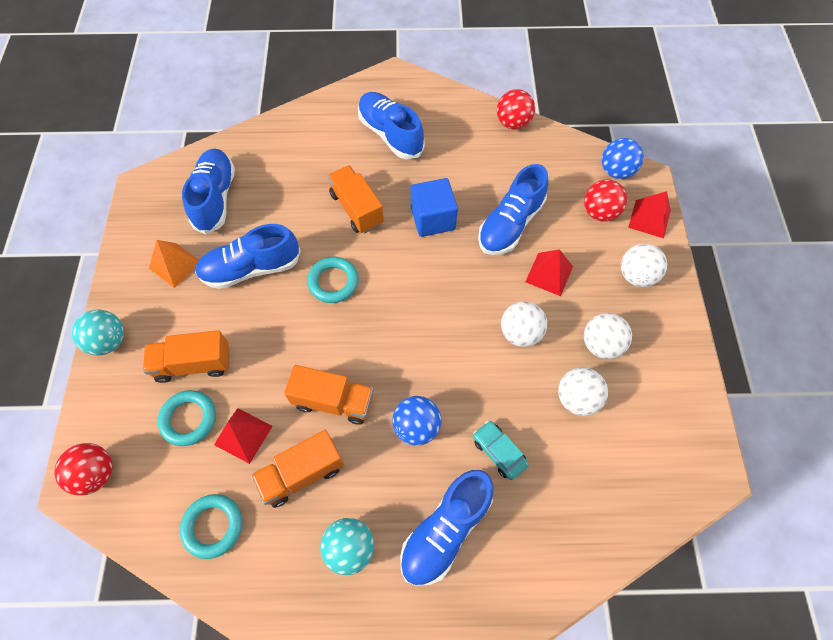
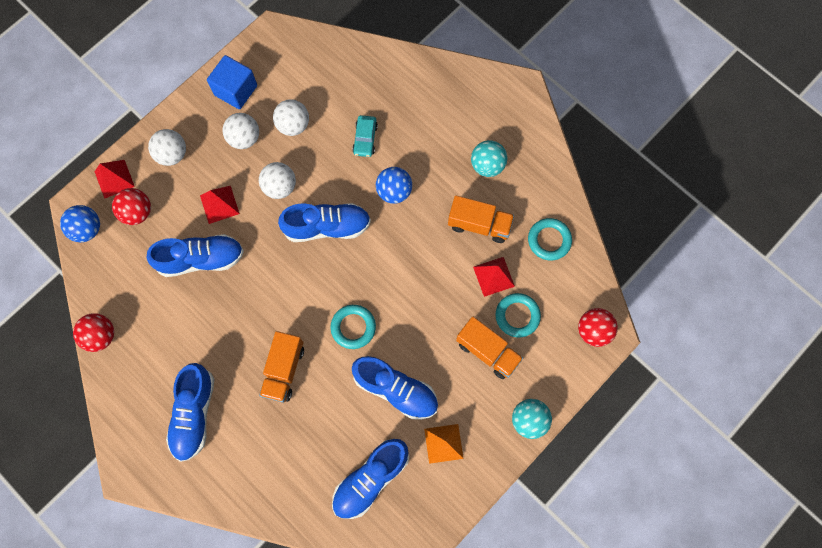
camera: 135 degrees left, 10 degrees up
(333, 401) = (426, 248): orange truck -> none
(433, 219) = (243, 312): blue cube -> blue cube (235, 90)
(445, 530) = (432, 130): blue shoe -> blue shoe (327, 227)

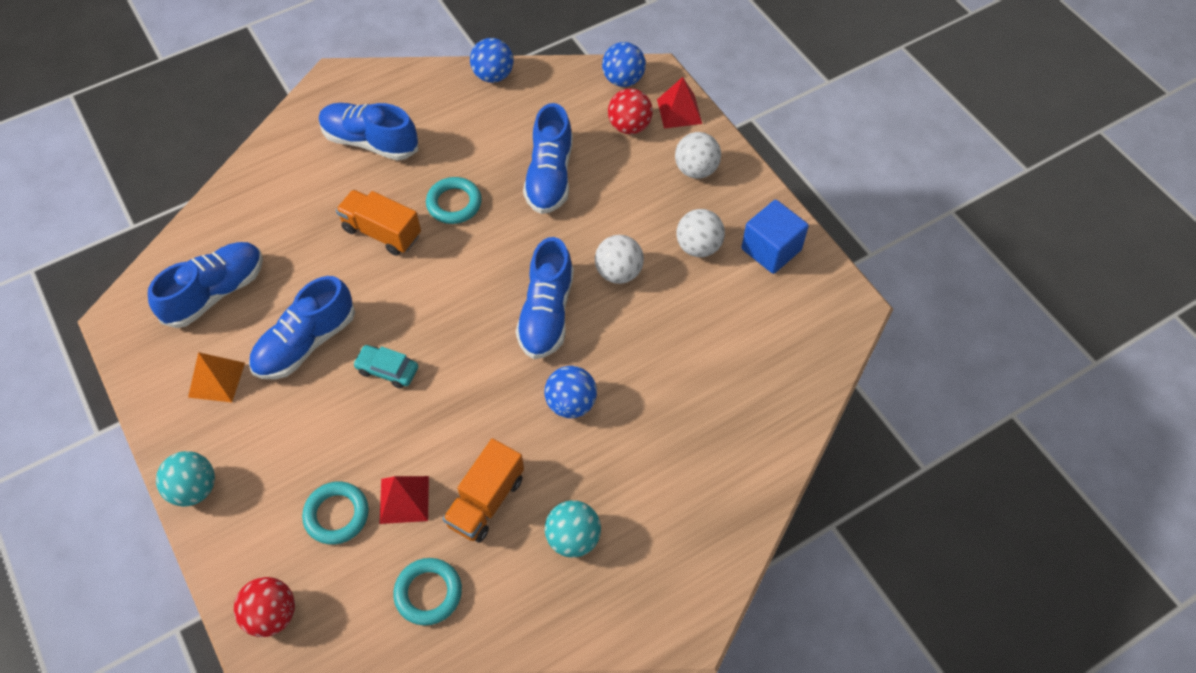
camera: 105 degrees right, 15 degrees down
(100, 336) = (493, 75): red ball -> blue ball
(219, 204) = (614, 205): red pyramid -> none
(293, 125) = (703, 304): white ball -> none
(353, 327) = (403, 314): turquoise ring -> turquoise ring (454, 203)
(365, 139) = (660, 385): turquoise car -> turquoise car (387, 370)
(371, 479) = (215, 292): blue shoe -> blue shoe turned 75 degrees clockwise
(487, 351) = (306, 462): orange truck -> none

